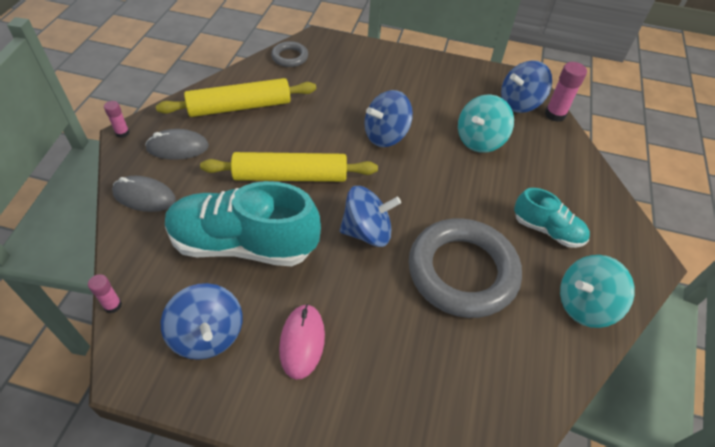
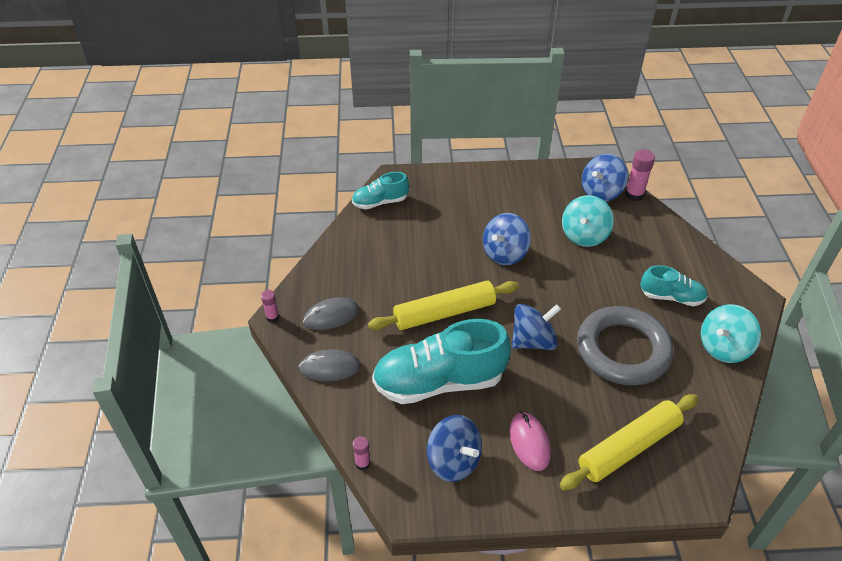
camera: 15 degrees left, 5 degrees down
(240, 107) = (363, 263): yellow rolling pin -> yellow rolling pin (629, 447)
(290, 57) = (380, 202): grey ring -> turquoise shoe

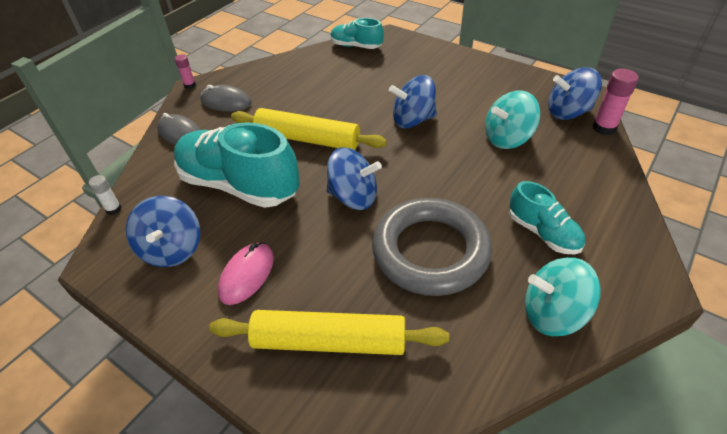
camera: 40 degrees right, 0 degrees up
(362, 463) = (113, 209): pink glue stick -> white glue stick

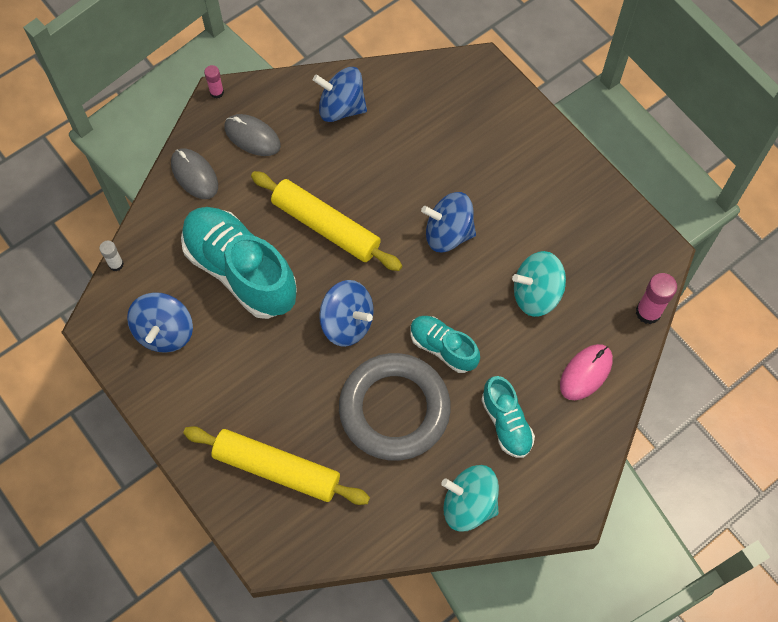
camera: 15 degrees right, 20 degrees up
(247, 275) = (225, 382): pink mouse -> pink mouse (586, 373)
(356, 46) = (432, 78): turquoise shoe -> turquoise shoe (443, 348)
(568, 112) = (623, 276): blue spinning top -> blue spinning top (341, 107)

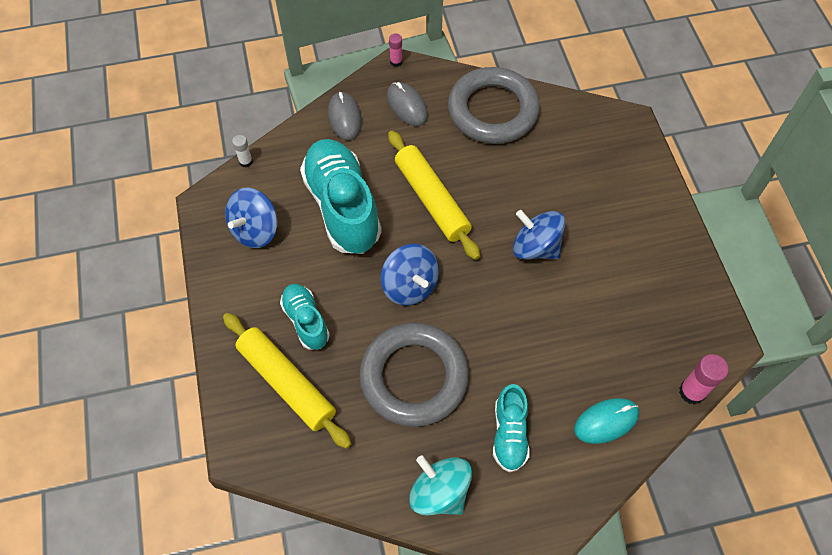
camera: 25 degrees right, 5 degrees down
(341, 107) = (493, 110): blue spinning top -> grey ring
(443, 348) = (483, 342): turquoise shoe -> turquoise shoe (306, 321)
(536, 294) = (591, 331): turquoise spinning top -> none
(586, 373) = (606, 421): pink mouse -> turquoise mouse

